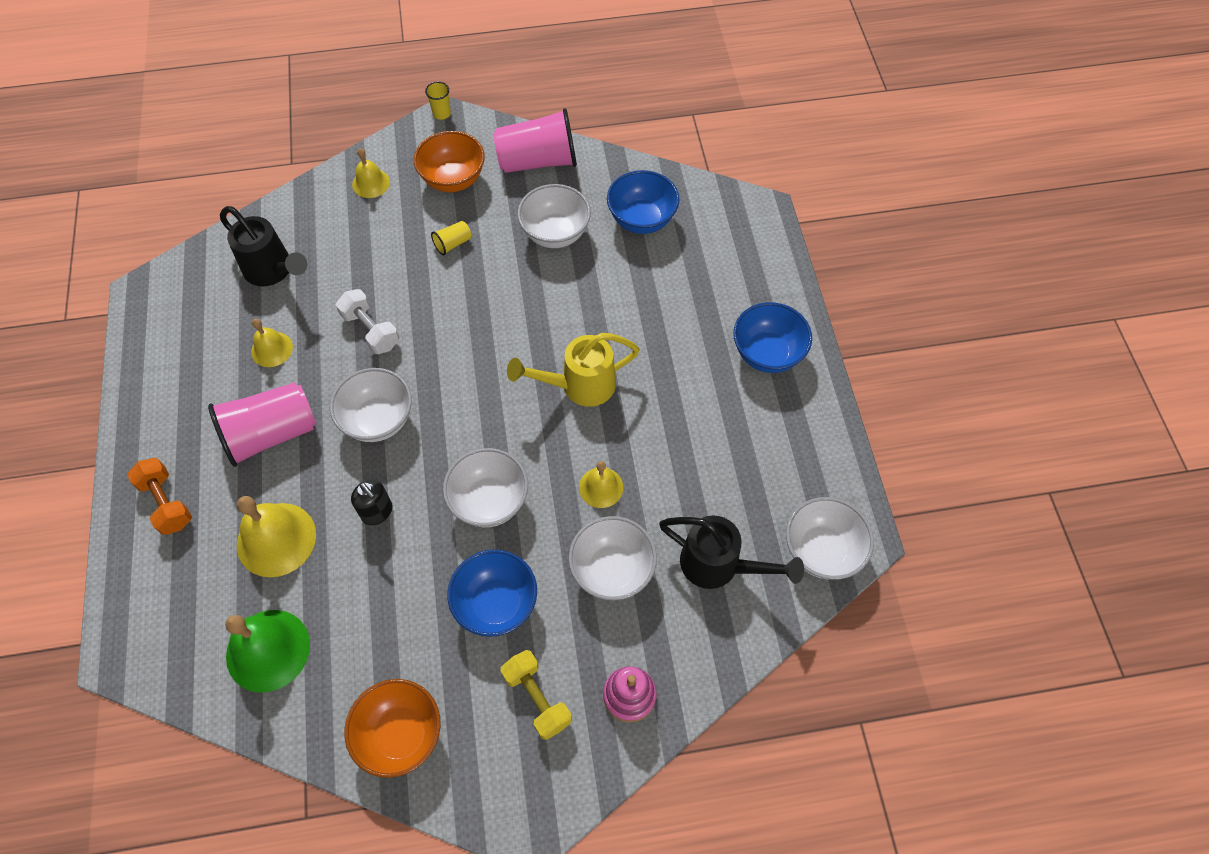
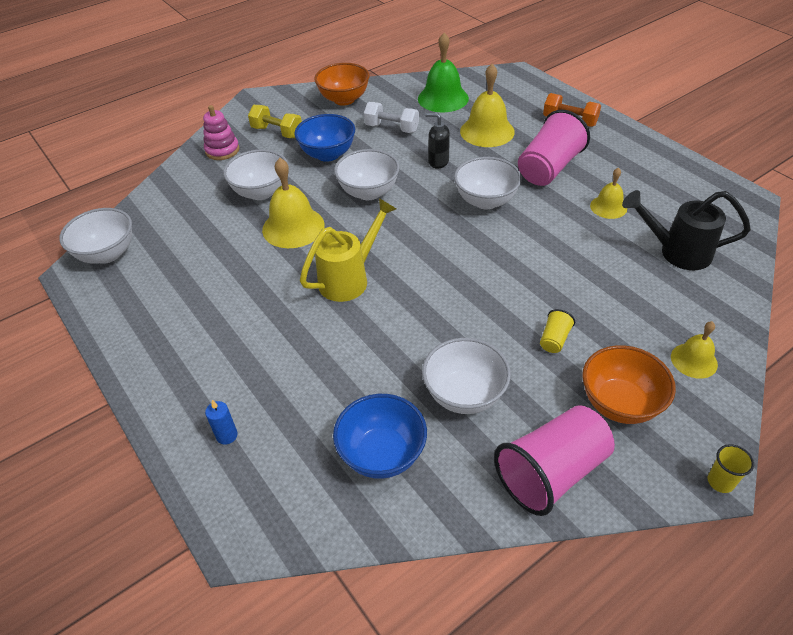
camera: 155 degrees right, 15 degrees down
(371, 330) = (551, 246): white dumbbell -> white dumbbell (391, 128)
(601, 487) = (293, 227): yellow bell -> yellow bell, size x1.73
(719, 566) = (184, 220): black watering can -> none
(749, 282) = (227, 435): none -> blue candle
(767, 353) = (187, 371): blue bowl -> none

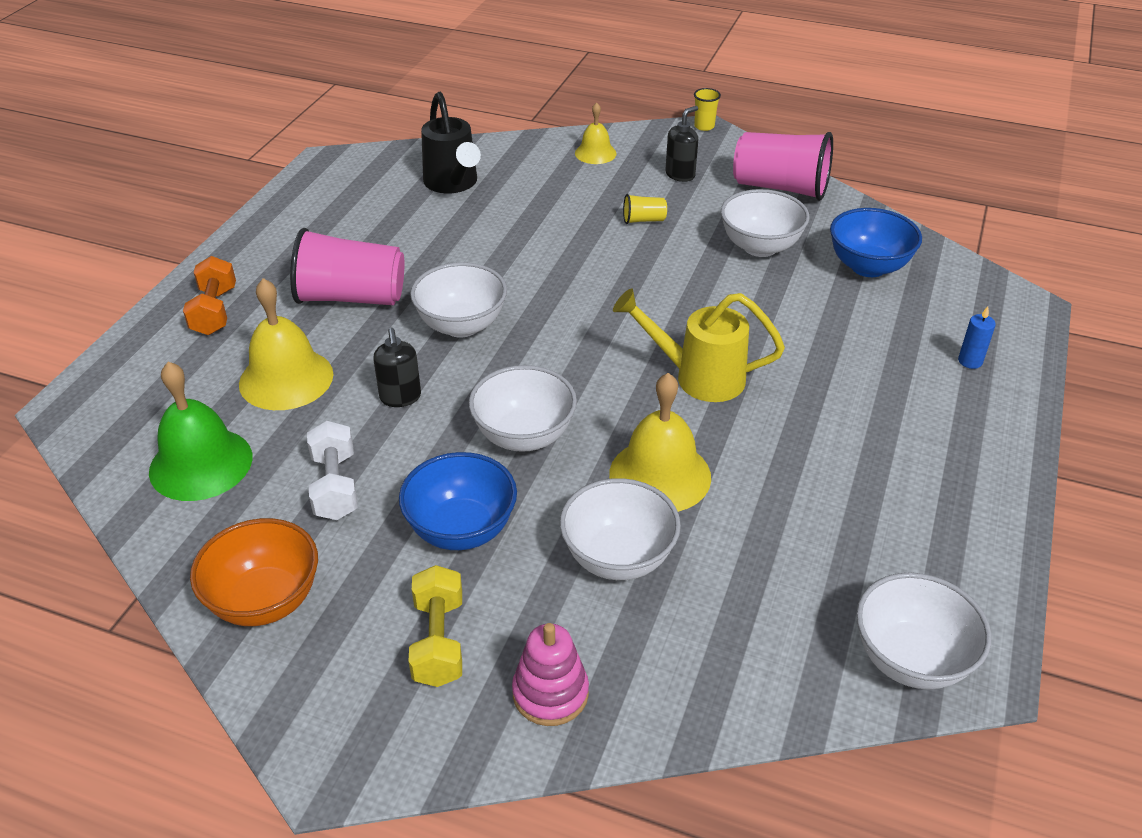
camera: 125 degrees left, 5 degrees down
(608, 207) = (405, 237): yellow bell -> none
(619, 403) = (680, 175): orange bowl -> black soap dispenser

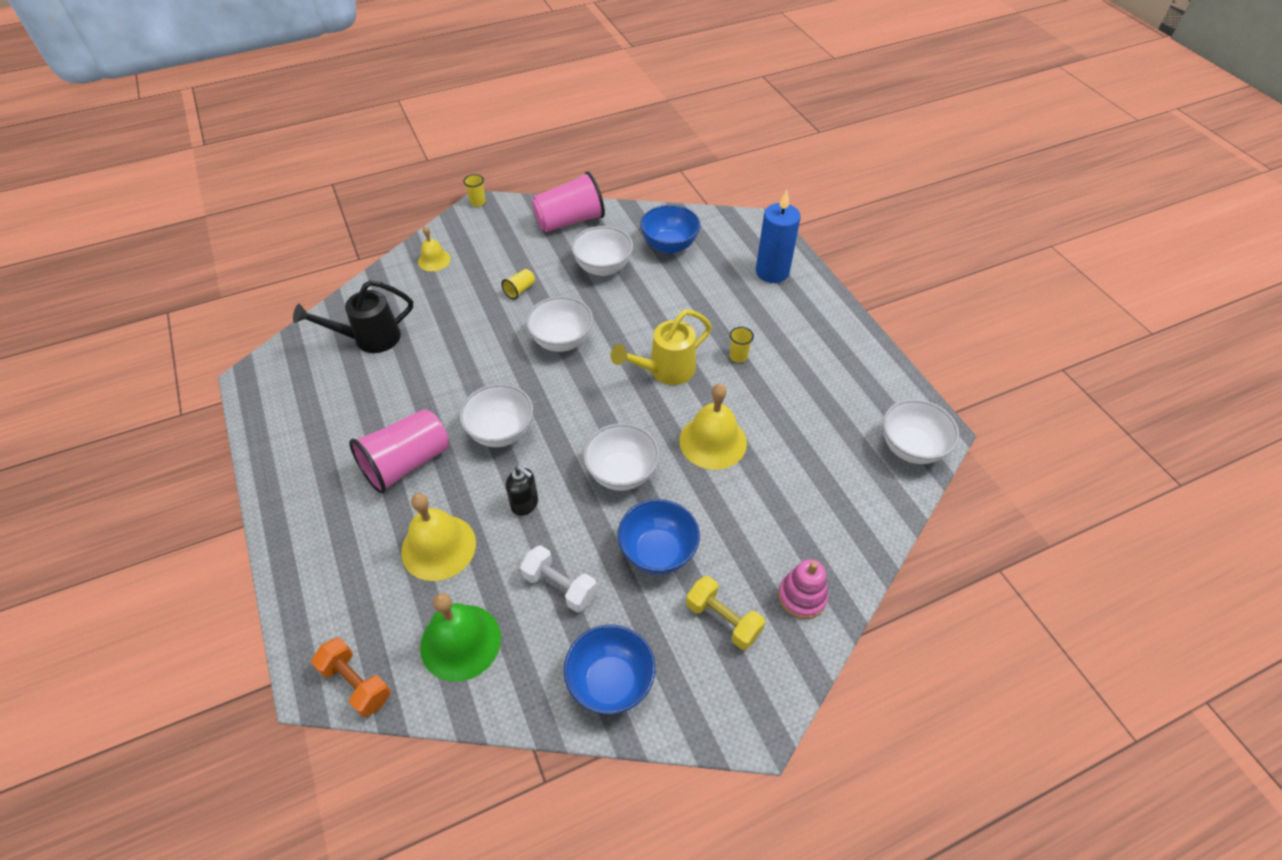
camera: 45 degrees left, 10 degrees up
(214, 311) = (324, 540): orange dumbbell -> orange dumbbell (356, 683)
(265, 601) = (610, 682): orange bowl -> blue bowl
(453, 184) = (368, 339): black watering can -> black watering can turned 135 degrees clockwise
(618, 558) = (747, 502): white bowl -> white bowl (561, 341)
(680, 175) = (504, 245): black soap dispenser -> none
(805, 416) = (738, 356): none -> yellow cup
(970, 361) = (772, 272): blue candle -> blue candle, size x2.27

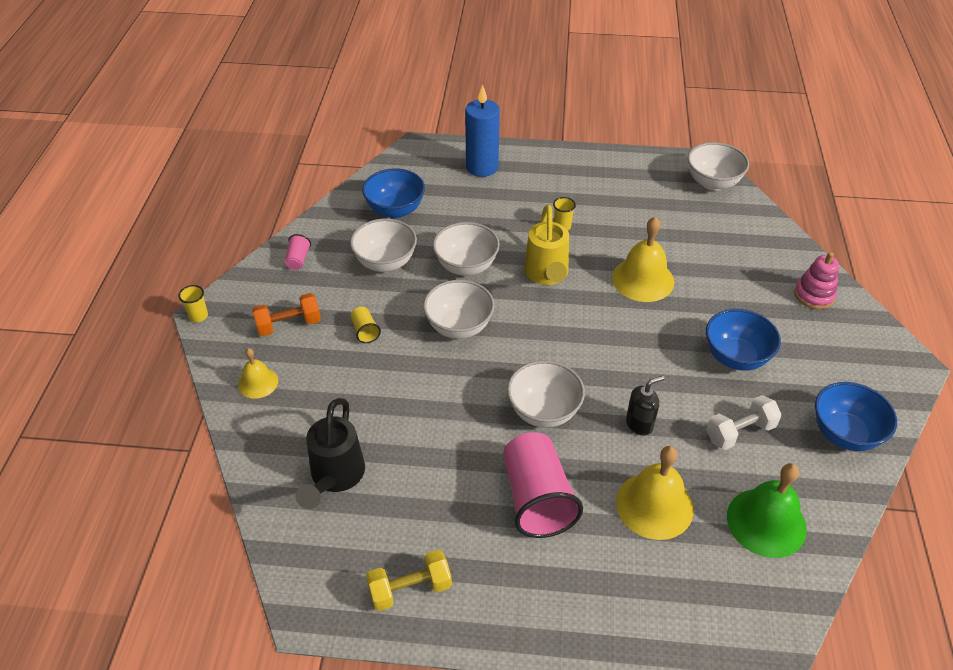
camera: 60 degrees left, 5 degrees down
(356, 683) = (778, 618): orange dumbbell -> orange dumbbell (289, 325)
(569, 221) = (298, 260): pink cup -> pink cup, size x0.44
(621, 473) = (642, 347): white bowl -> white bowl (466, 266)
(723, 620) = (815, 346): yellow dumbbell -> yellow dumbbell (410, 589)

